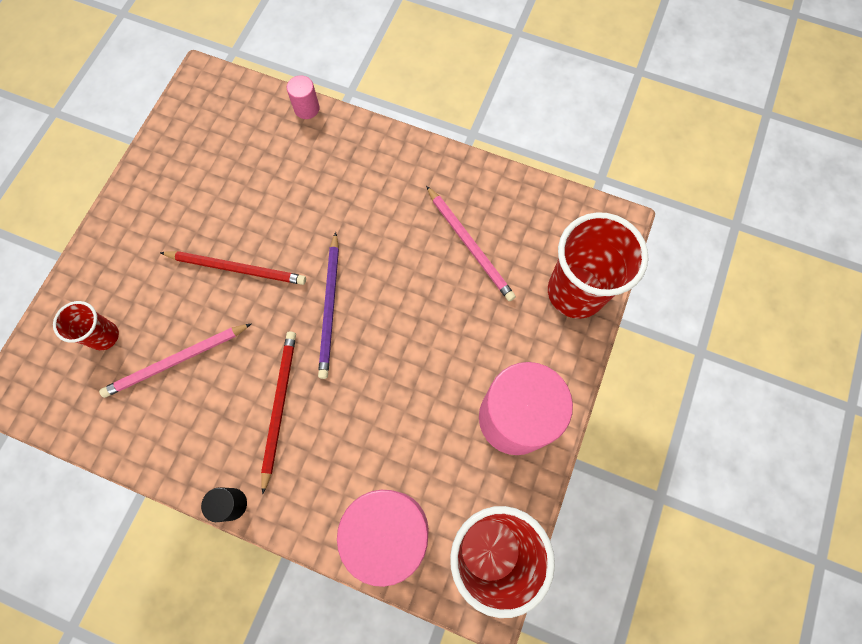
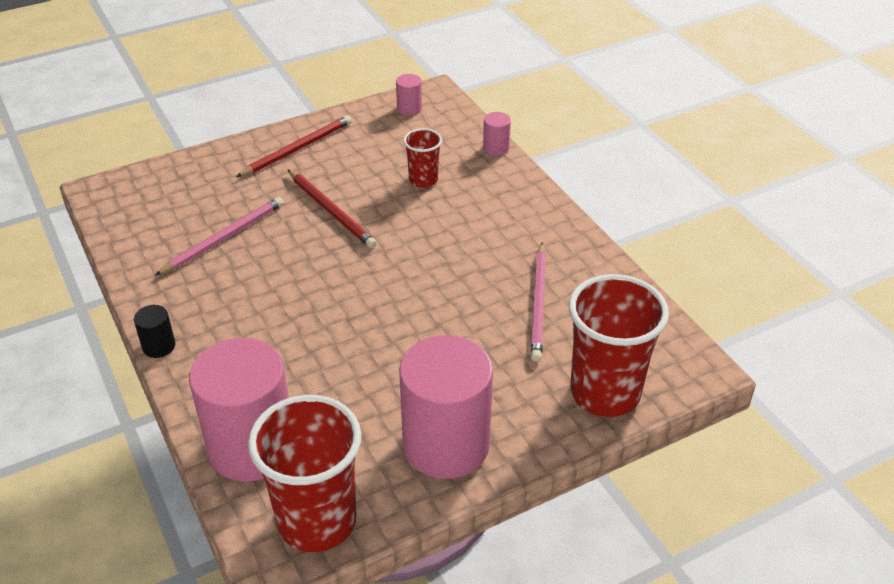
camera: 40 degrees right, 30 degrees down
(104, 336) = (195, 195): red cup -> red cup (423, 180)
(176, 361) = (224, 238): pink pencil -> pink pencil turned 120 degrees clockwise
(197, 111) = (409, 108): none -> pink cylinder
(279, 406) = (263, 311): red pencil -> red pencil (298, 149)
(330, 307) = (374, 274): purple pencil -> none

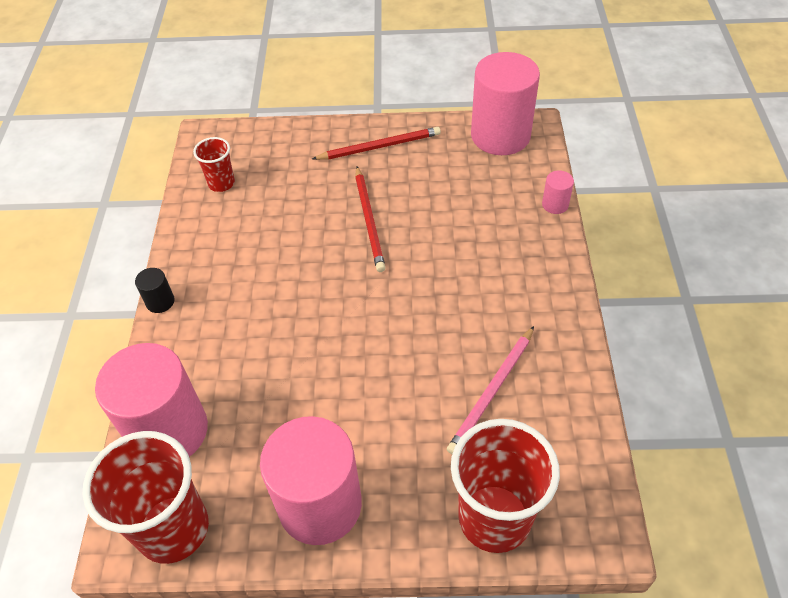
camera: 30 degrees right, 10 degrees up
(224, 238) = (269, 216): pink pencil -> none
(409, 108) = (500, 135): pink cylinder -> pink cylinder, size x2.43
(423, 180) = (467, 216): red cup -> red cup (221, 183)

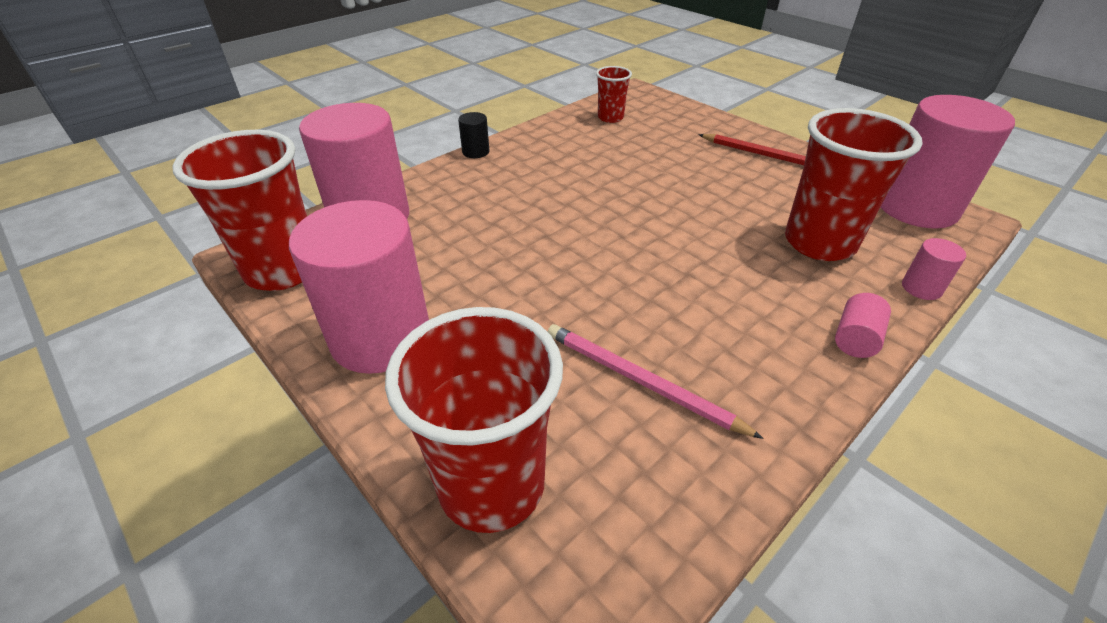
camera: 45 degrees right, 10 degrees down
(369, 220) = (696, 194): red pencil -> none
(478, 208) = (819, 243): none -> red cup
(492, 391) = (640, 381): pink pencil -> pink pencil turned 45 degrees clockwise
(557, 269) = (855, 339): none -> pink cylinder

